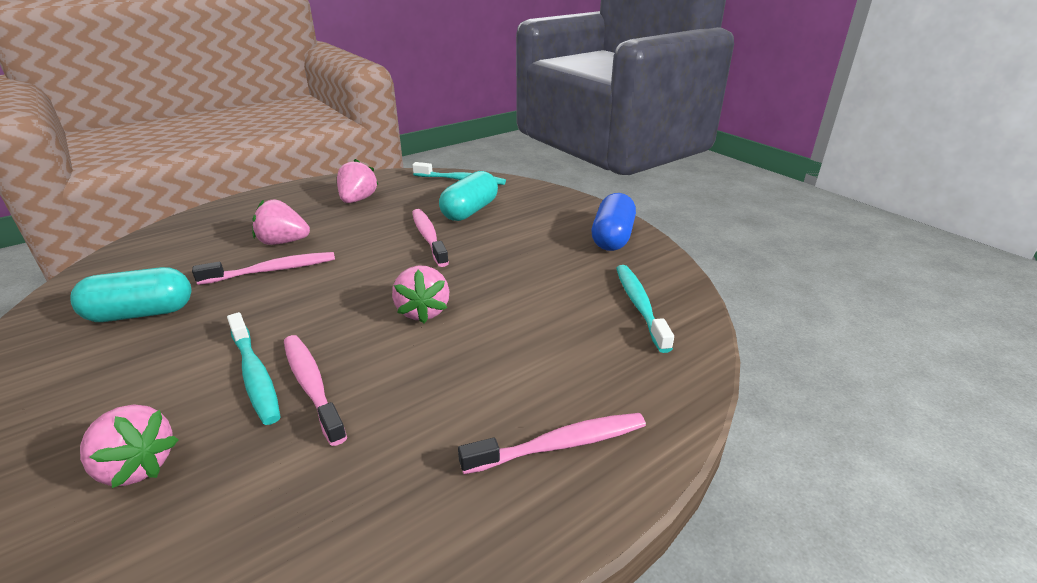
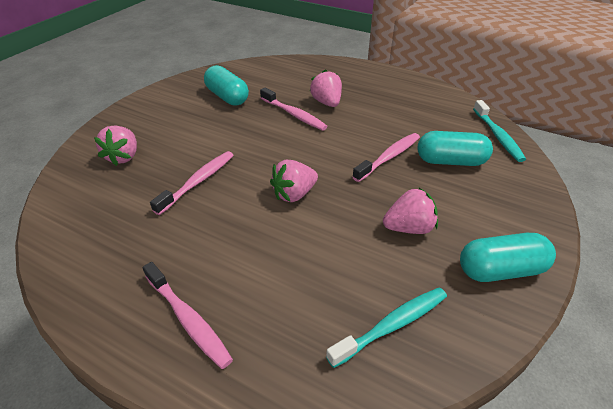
camera: 65 degrees right, 10 degrees up
(255, 375) = (197, 158): turquoise toothbrush -> none
(358, 200) = (407, 104): pink strawberry -> pink strawberry (409, 228)
(612, 237) = (500, 270): blue capsule -> turquoise capsule

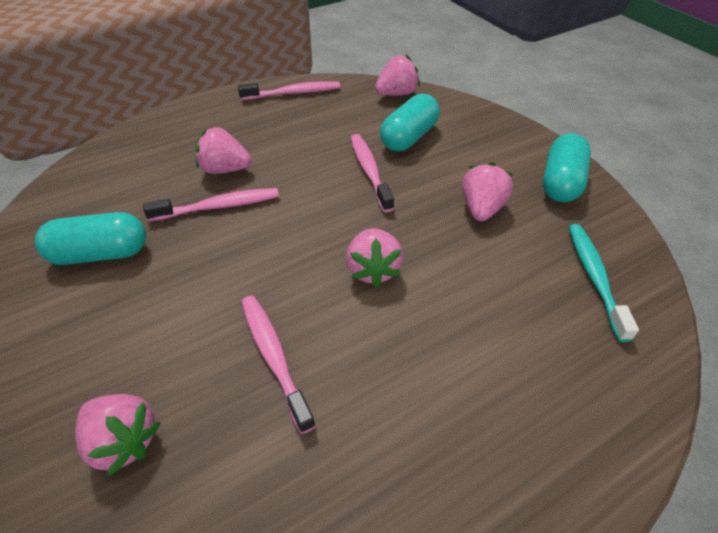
camera: 60 degrees left, 5 degrees up
(188, 320) = (523, 451): pink toothbrush -> pink toothbrush (293, 93)
(497, 136) = (396, 94): turquoise toothbrush -> pink strawberry

